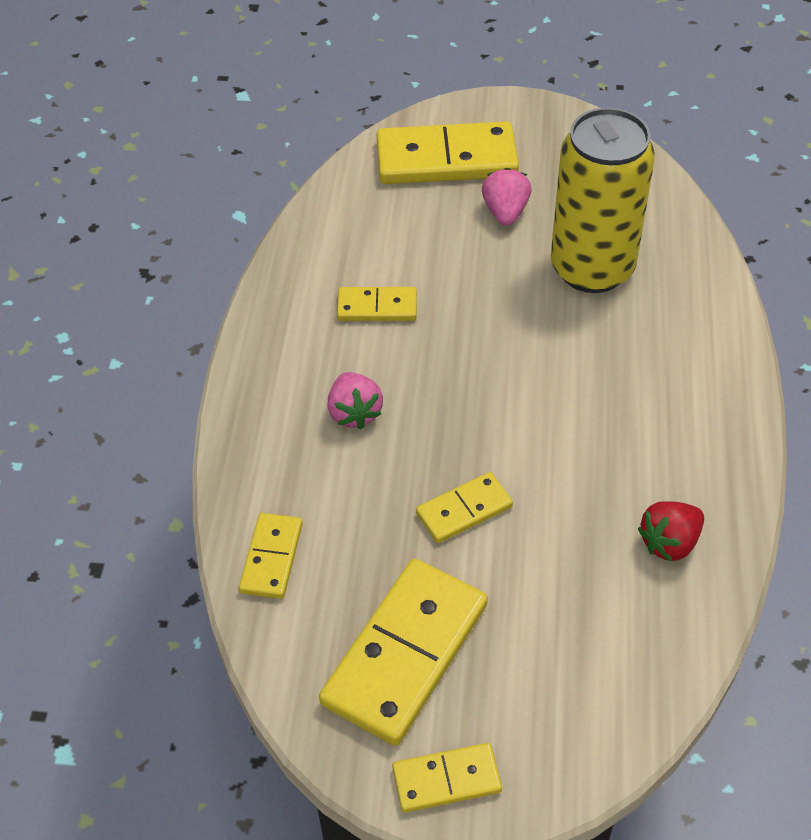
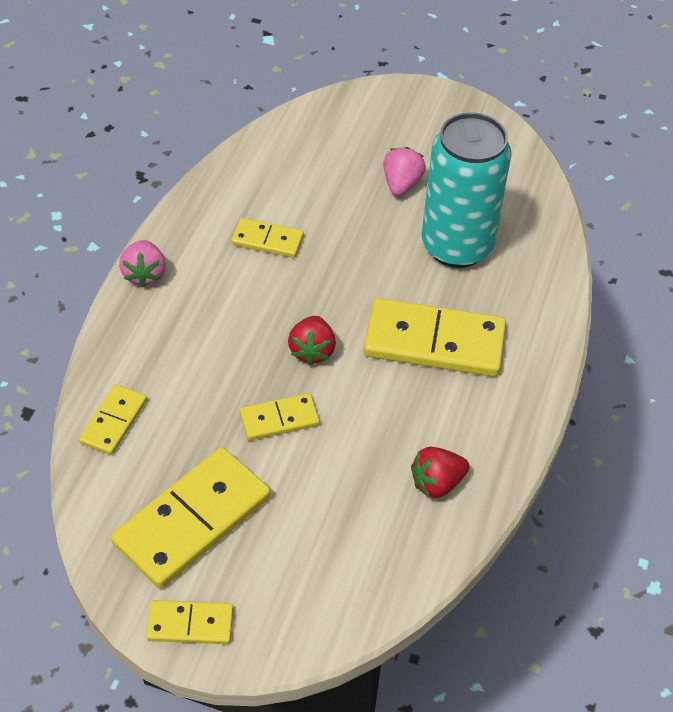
camera: 10 degrees right, 0 degrees up
(354, 413) = (219, 322): pink strawberry -> pink strawberry (144, 274)
(446, 159) = (368, 130): yellow domino -> yellow domino (434, 342)
(473, 422) = (312, 351): none -> red strawberry
(592, 268) = (457, 246): yellow can -> turquoise can

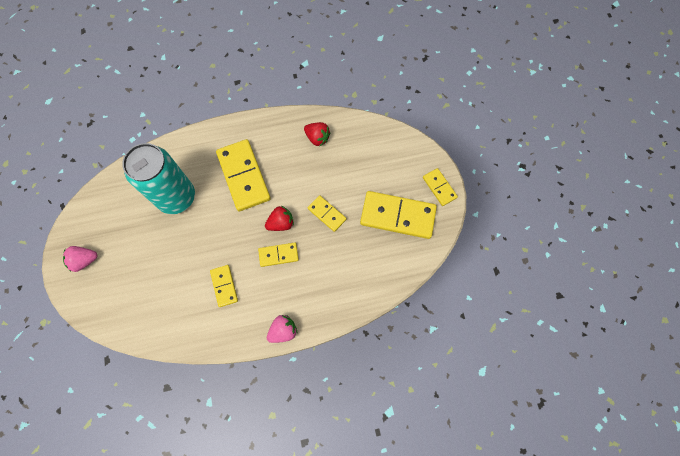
camera: 120 degrees left, 20 degrees up
(113, 421) = (375, 281): yellow domino -> yellow domino (278, 255)
(401, 184) = (146, 245): pink strawberry -> pink strawberry (84, 260)

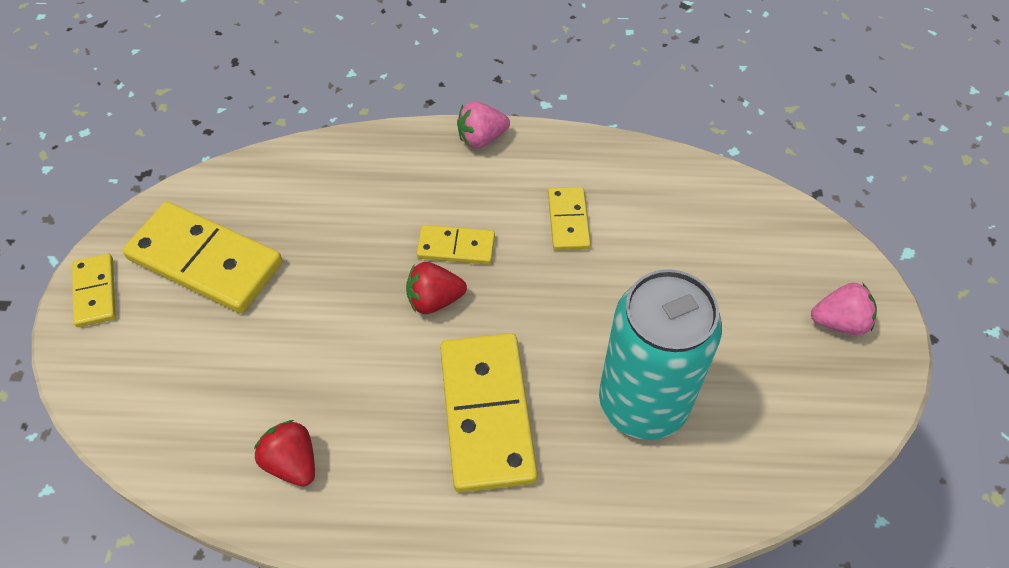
camera: 165 degrees left, 15 degrees down
(327, 214) = (338, 296): yellow domino -> none

